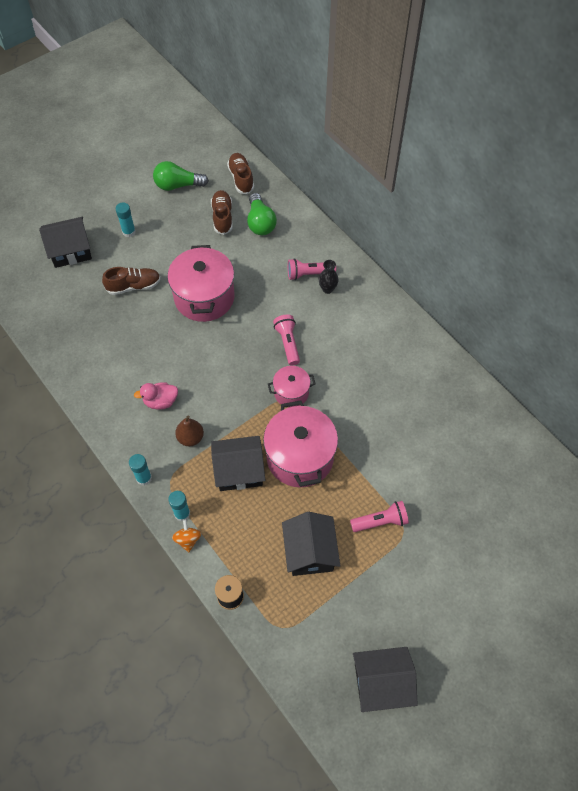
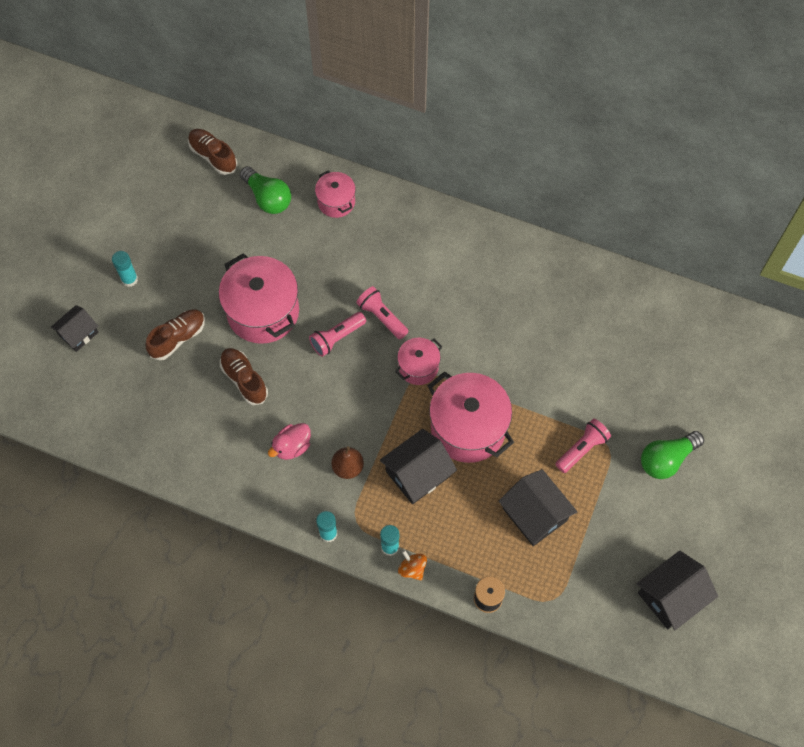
camera: 30 degrees left, 5 degrees up
(70, 251) = (78, 333): black house -> black house, size x0.65
(178, 185) = (147, 198): green light bulb -> green light bulb (666, 459)
(222, 217) = (222, 211): brown shoe -> brown shoe (244, 379)
(307, 248) = (336, 202): none -> pink pot
(309, 274) = (356, 231): pink flashlight -> pink flashlight (337, 338)
(327, 289) = (385, 237): black vase -> none

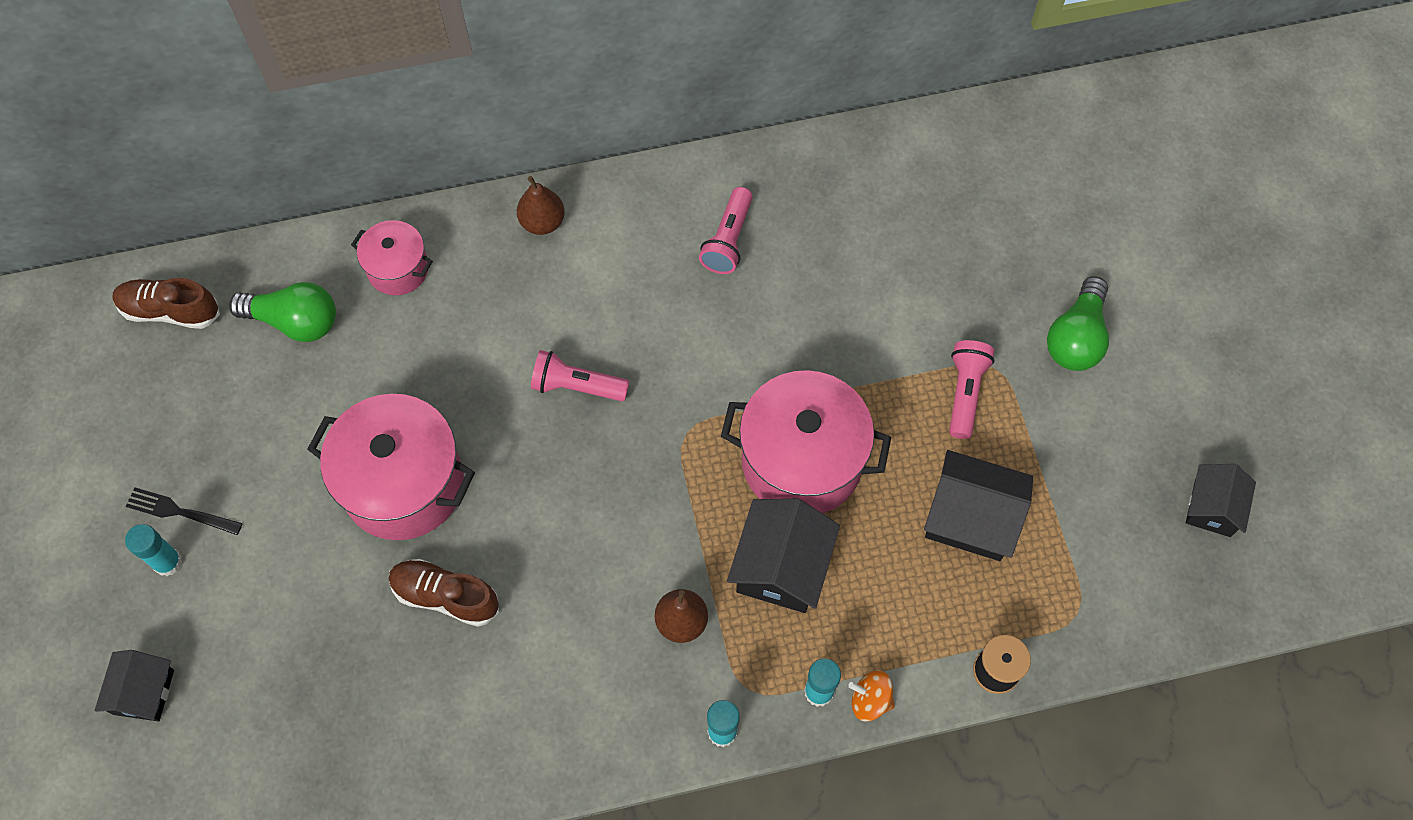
camera: 35 degrees left, 0 degrees up
(151, 258) = (180, 512): none -> black fork
(178, 338) = (304, 600): brown shoe -> none
(292, 447) = (583, 645): pink duck -> none
(337, 338) = (535, 453): pink flashlight -> pink flashlight (728, 240)
(418, 367) = (676, 422): pink pot -> none
(426, 221) = (542, 222): none -> brown pear
(671, 596) = (1212, 508): black house -> black house, size x0.65

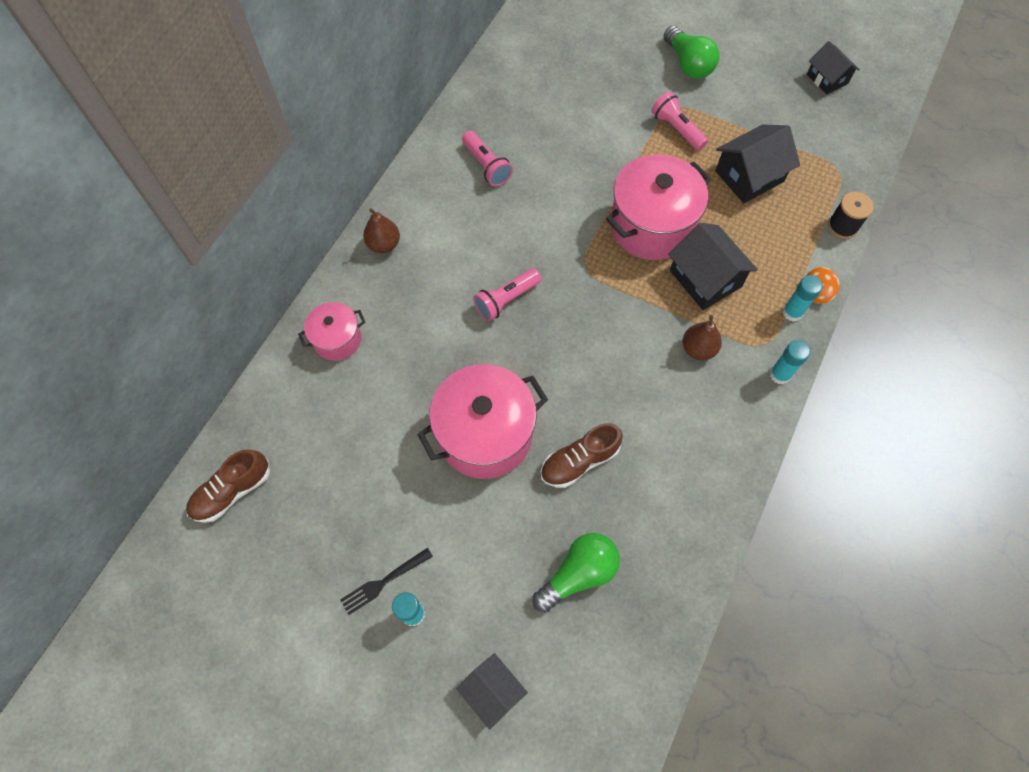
camera: 50 degrees left, 0 degrees up
(294, 321) = (314, 422): green light bulb -> green light bulb (578, 574)

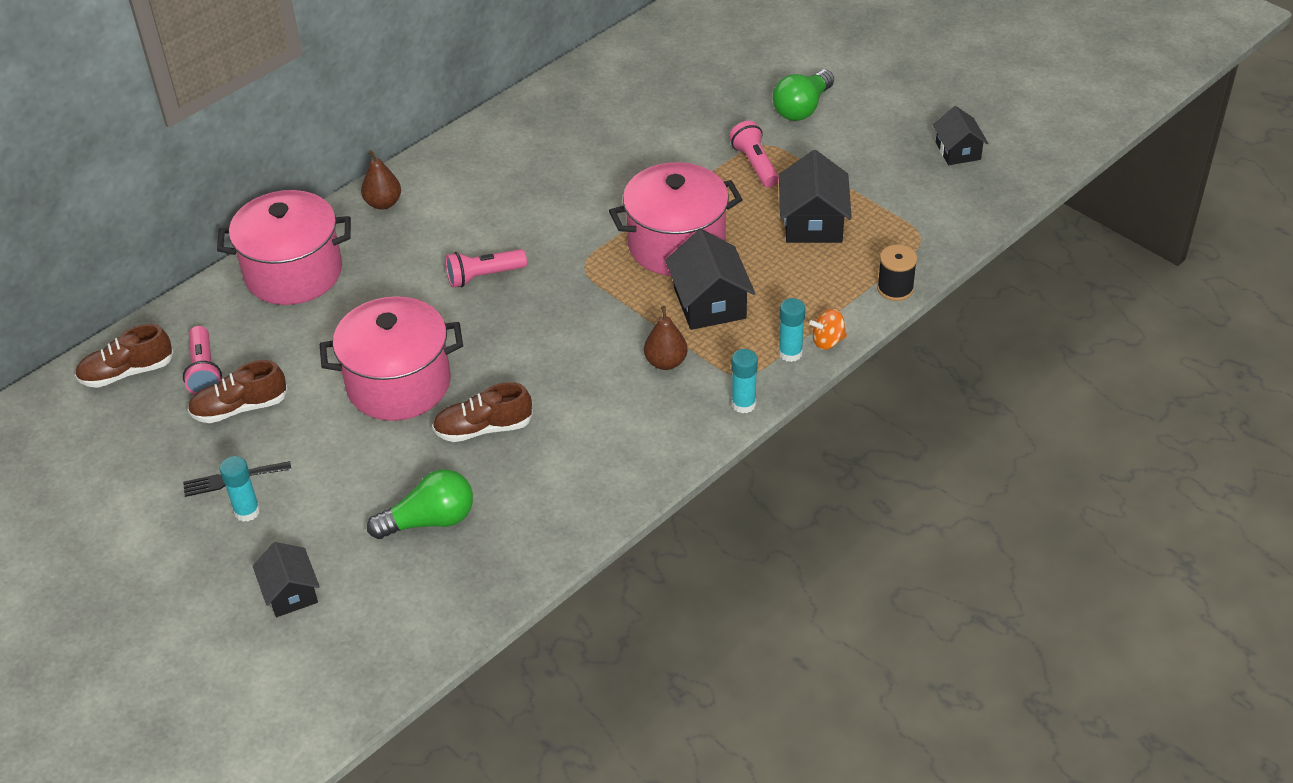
camera: 20 degrees right, 20 degrees down
(337, 339) = (293, 273): pink pot -> pink pot, size x1.85
(355, 501) = (240, 408): none -> brown shoe
(486, 166) = (527, 157): pink flashlight -> pink flashlight (204, 371)
(688, 64) = (802, 108): green light bulb -> green light bulb turned 45 degrees clockwise
(749, 176) = (813, 222): black house -> black house turned 75 degrees counterclockwise

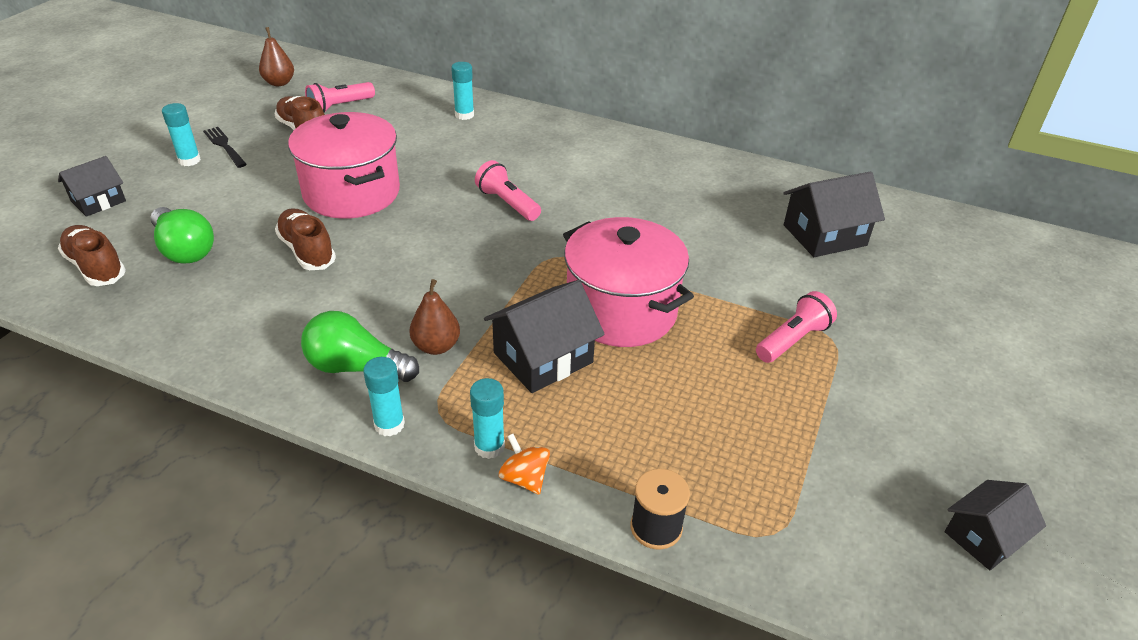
camera: 65 degrees right, 5 degrees down
(127, 372) = (329, 80): brown shoe -> brown shoe (96, 267)
(293, 273) = (464, 115): pink pot -> turquoise glue stick
(383, 203) = (570, 133): brown pear -> brown pear (279, 83)
(802, 108) = (924, 356): green light bulb -> green light bulb (356, 367)
(813, 222) = (729, 414): black house -> black house (824, 235)

